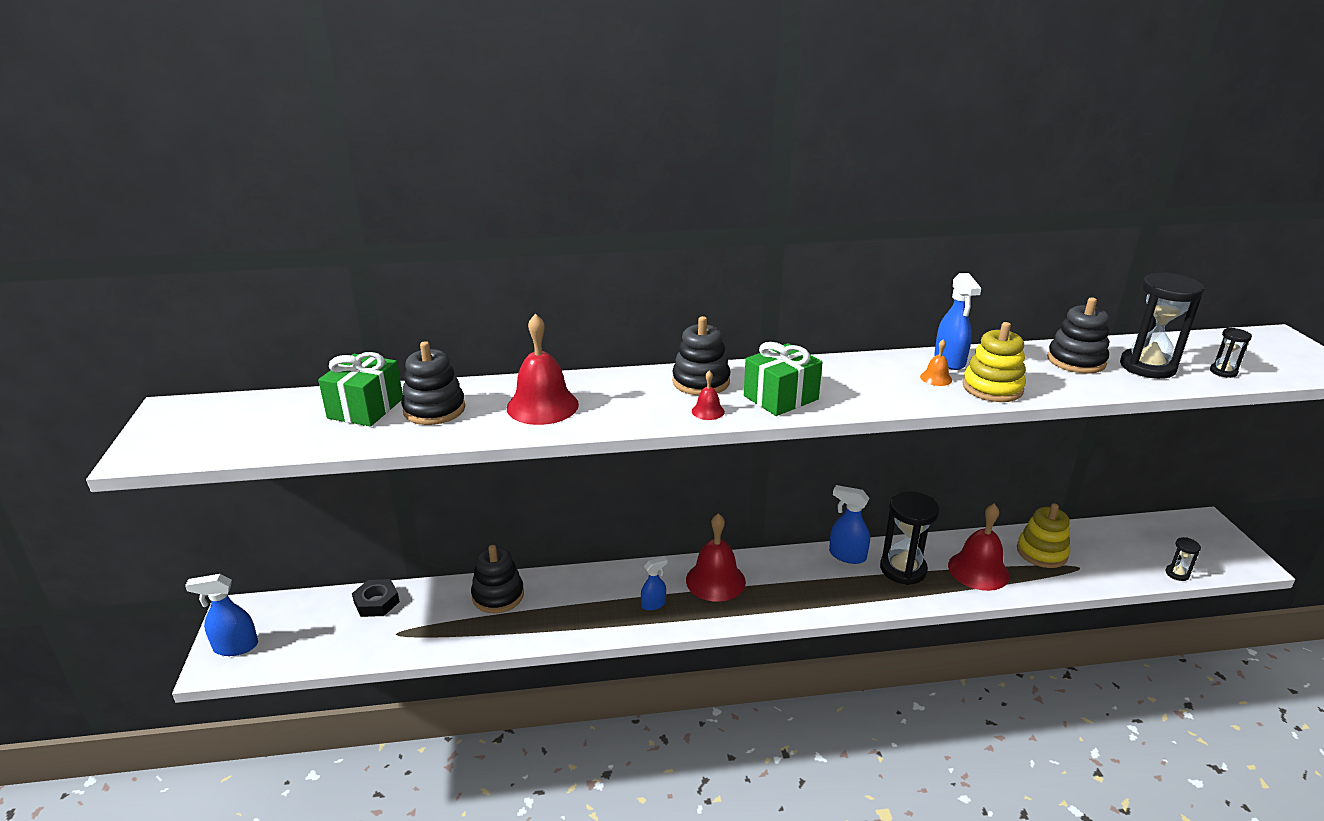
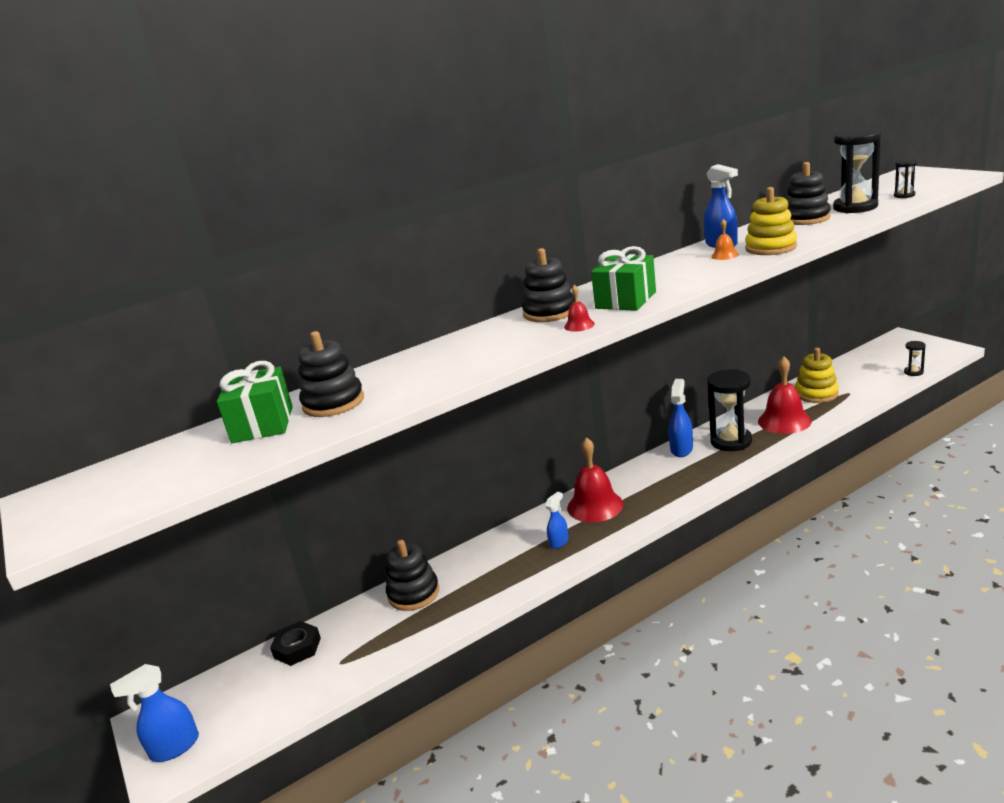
camera: 20 degrees left, 5 degrees down
(542, 406) = (433, 368): red bell -> none
(847, 555) = (681, 449): blue spray bottle -> blue spray bottle turned 105 degrees clockwise

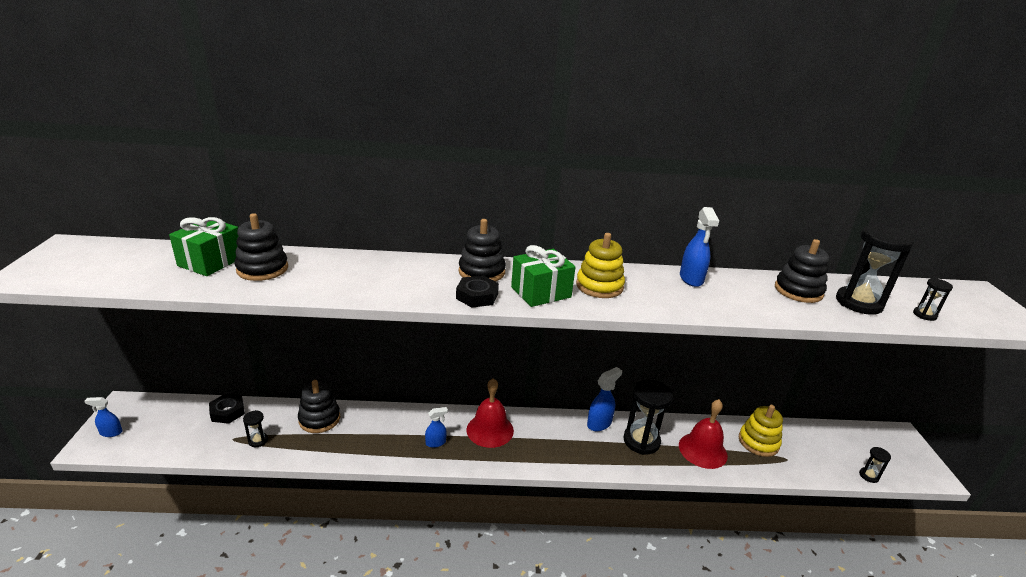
camera: 25 degrees right, 5 degrees up
(174, 747) = (111, 432): blue spray bottle -> blue spray bottle, size x0.64
(372, 647) = (258, 440): none -> black hourglass
(579, 325) = (477, 296): red bell -> black nut
(724, 255) = (675, 291): orange bell -> none
(771, 248) = (720, 305): yellow stacking toy -> yellow stacking toy (599, 286)

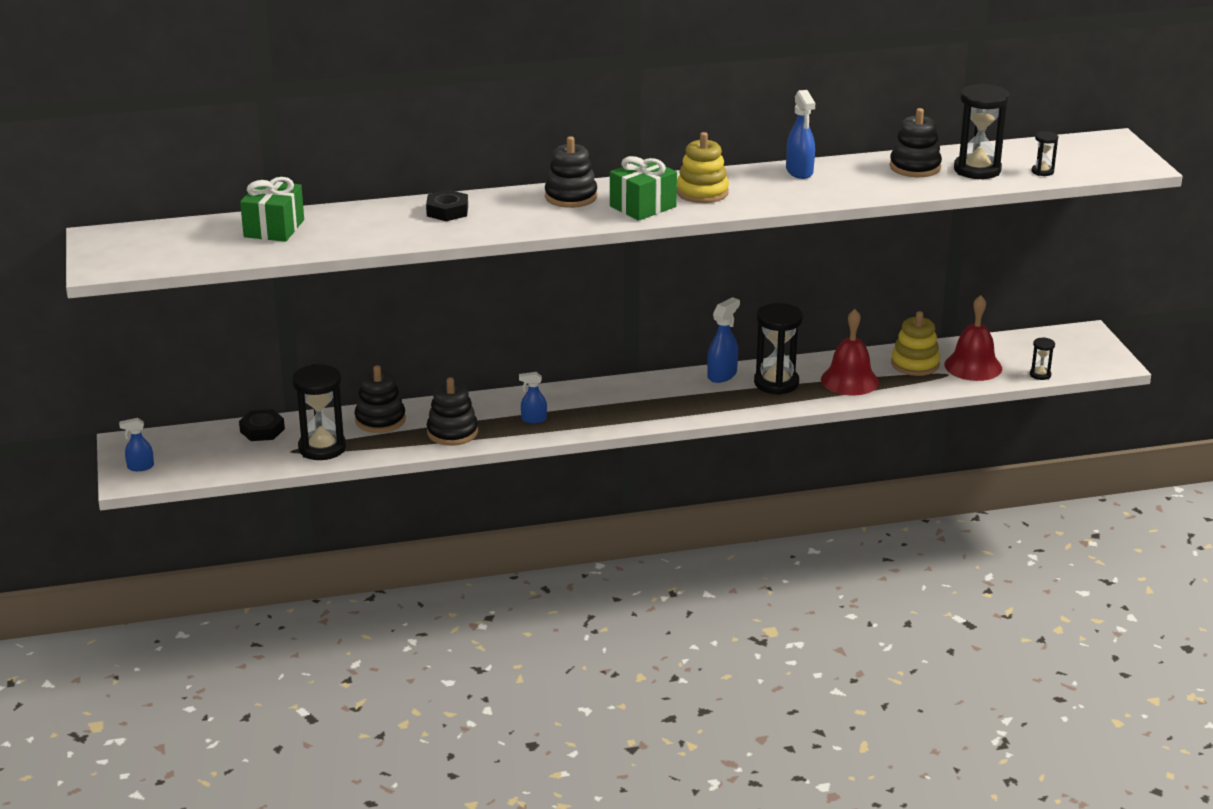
camera: 10 degrees left, 0 degrees up
(258, 440) = (322, 448): black hourglass -> black hourglass, size x2.12
(262, 269) = (336, 227): black stacking toy -> black stacking toy (452, 432)
(436, 442) = (533, 419): blue spray bottle -> blue spray bottle turned 150 degrees counterclockwise
(477, 296) = (579, 219): black nut -> black nut (447, 211)
(490, 430) = (592, 399): red bell -> red bell (973, 366)

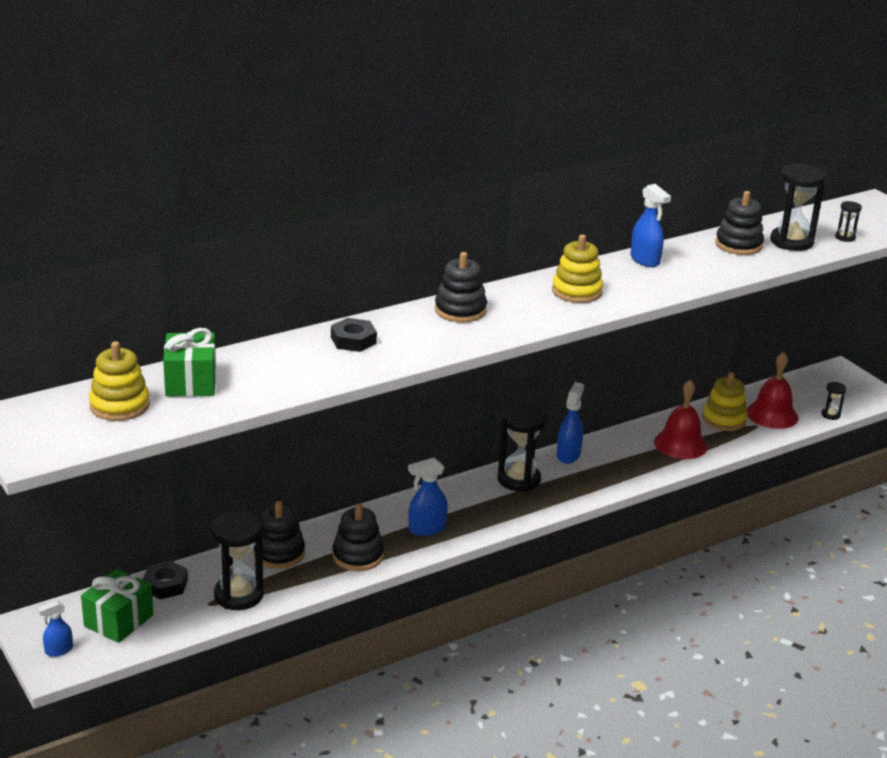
camera: 20 degrees left, 0 degrees up
(199, 240) = (119, 405): none -> yellow stacking toy
(533, 419) = (426, 529): blue spray bottle -> blue spray bottle, size x1.56
(643, 206) = (535, 313): green gift -> green gift (118, 621)
(776, 383) = (620, 456): black hourglass -> black hourglass (519, 479)

